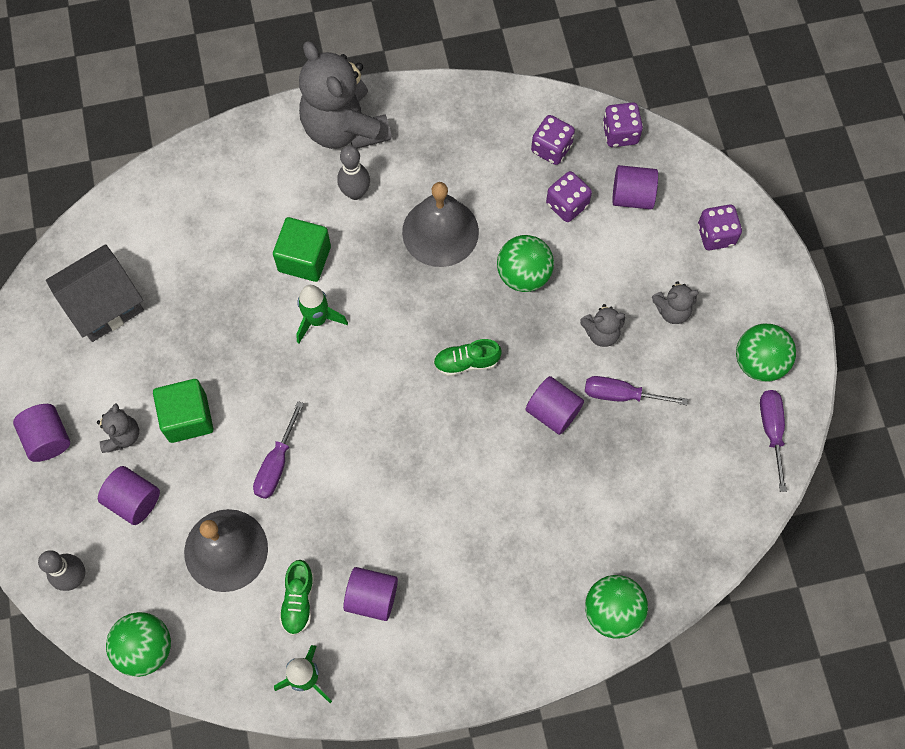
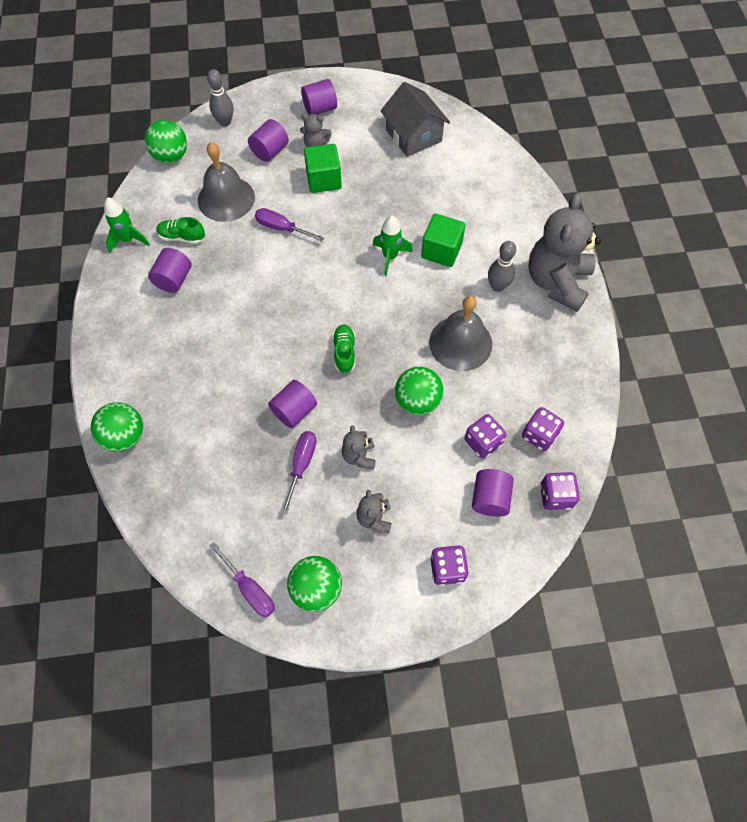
camera: 95 degrees right, 5 degrees down
(344, 128) = (556, 282): grey teddy bear -> grey teddy bear turned 45 degrees counterclockwise
(771, 431) = (249, 588): purple screwdriver -> purple screwdriver turned 45 degrees clockwise

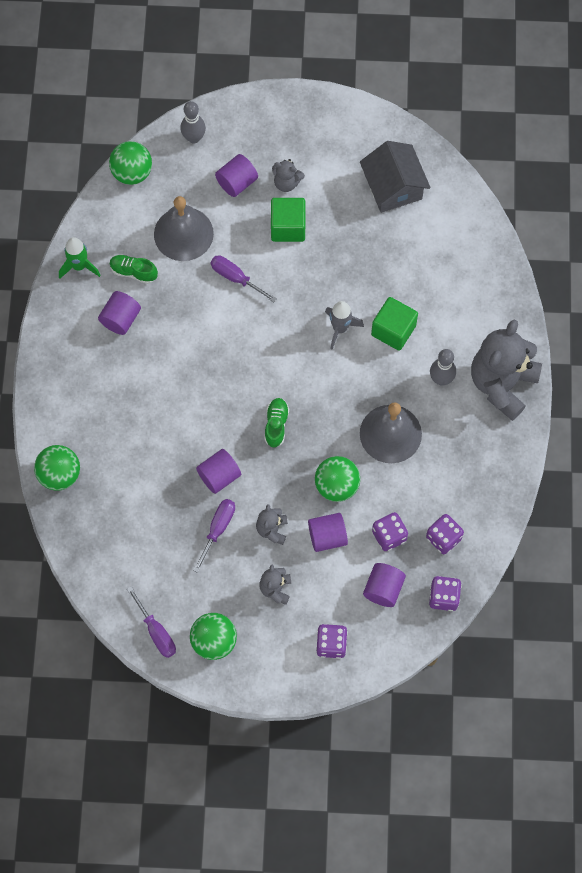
camera: 10 degrees right, 5 degrees up
(320, 108) = (298, 136): purple cylinder -> purple cylinder (327, 536)
(390, 257) = (340, 328): green rocket -> grey rocket

